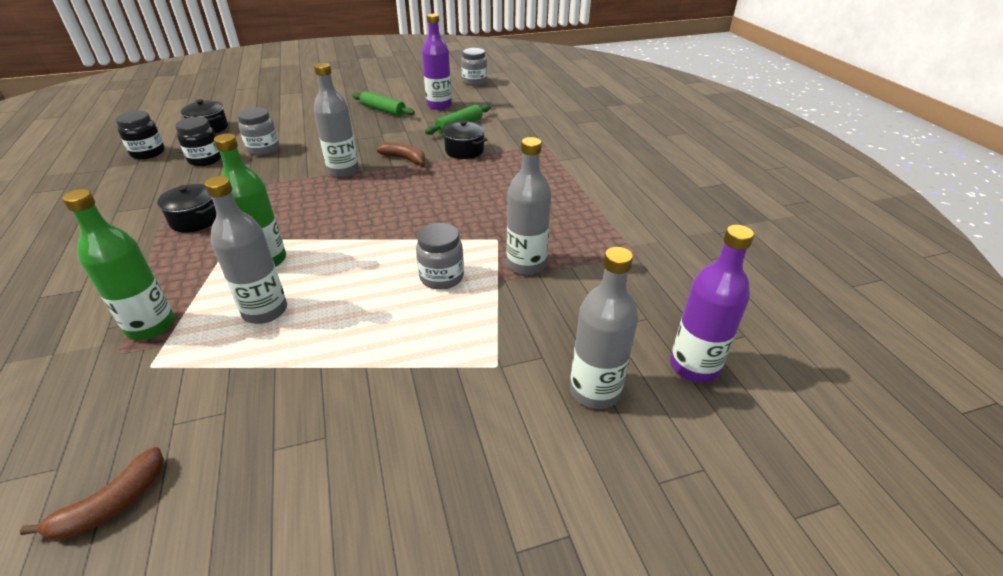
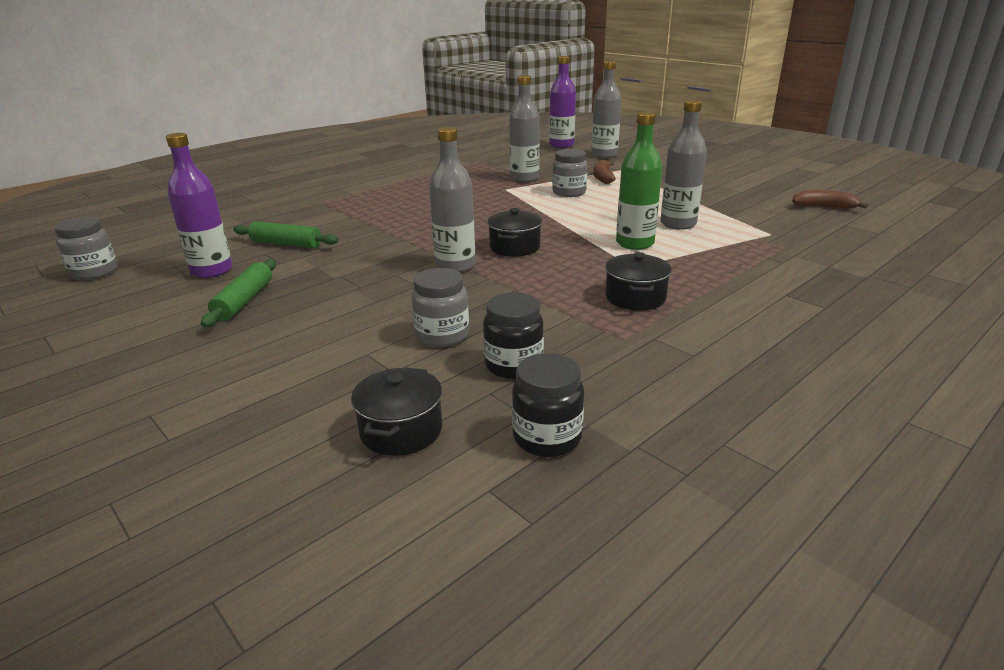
camera: 115 degrees left, 10 degrees down
(151, 326) = (753, 249): green bottle -> none
(405, 159) = (400, 246): brown banana -> brown banana (603, 177)
(464, 151) = (357, 227): black pot -> black pot (514, 247)

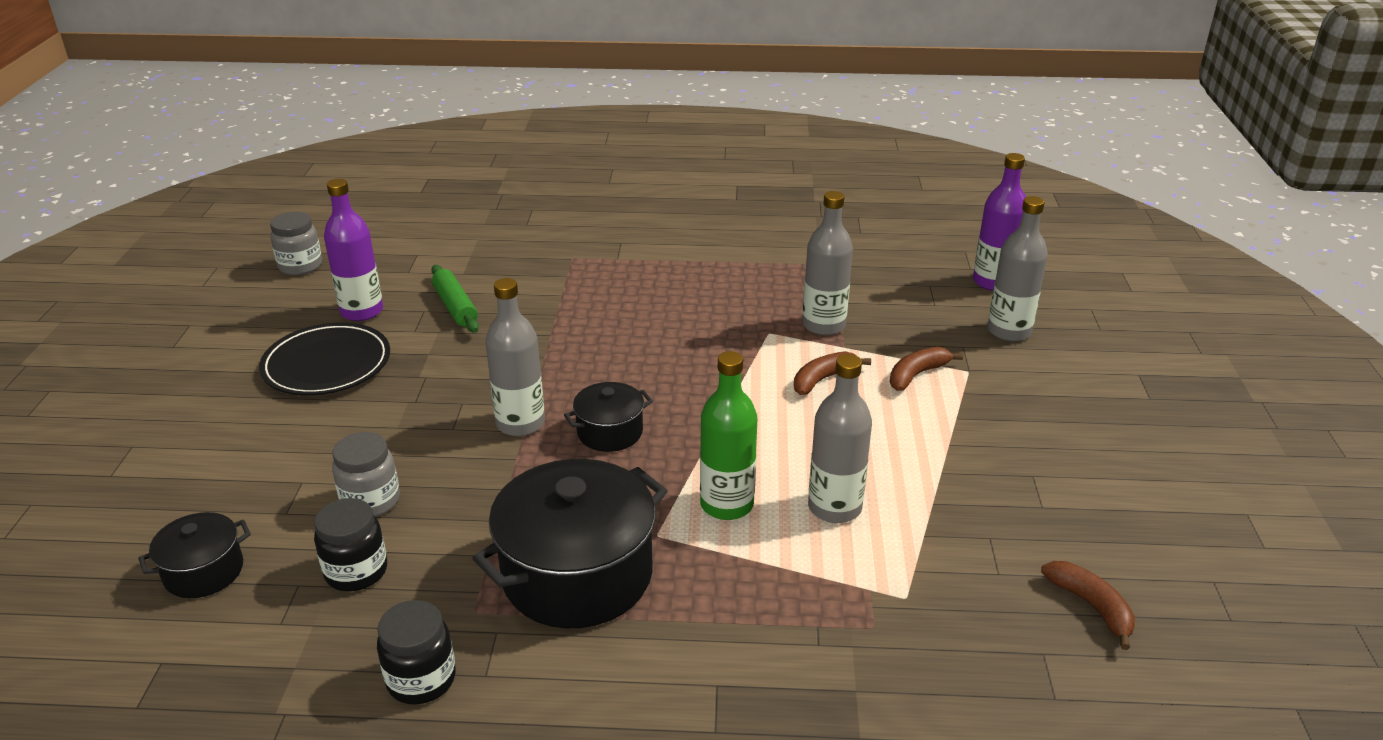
camera: 45 degrees right, 5 degrees up
(244, 301) = (327, 364): green rolling pin -> black plate
(547, 438) = (254, 655): black jar -> black jar (421, 679)
(569, 192) = (823, 379): grey jar -> brown banana
(635, 297) = (577, 575): black pot -> black pot, size x1.95

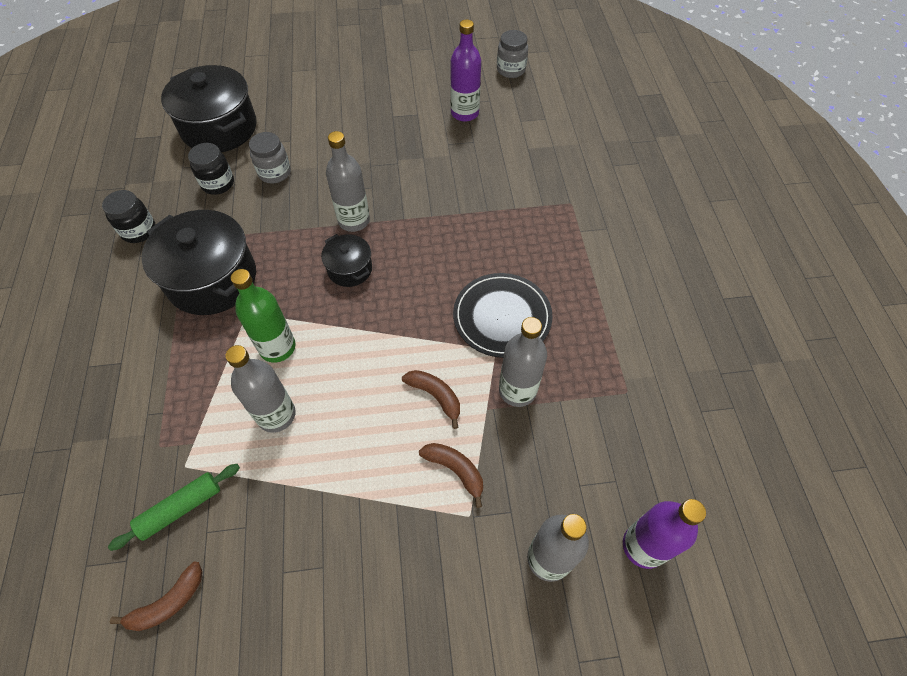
camera: 80 degrees right, 25 degrees up
(204, 572) = (219, 128): black pot -> black pot, size x1.95
(327, 364) = (402, 116): black plate -> black plate (502, 317)
(455, 307) = (482, 155): green rolling pin -> green rolling pin (180, 508)

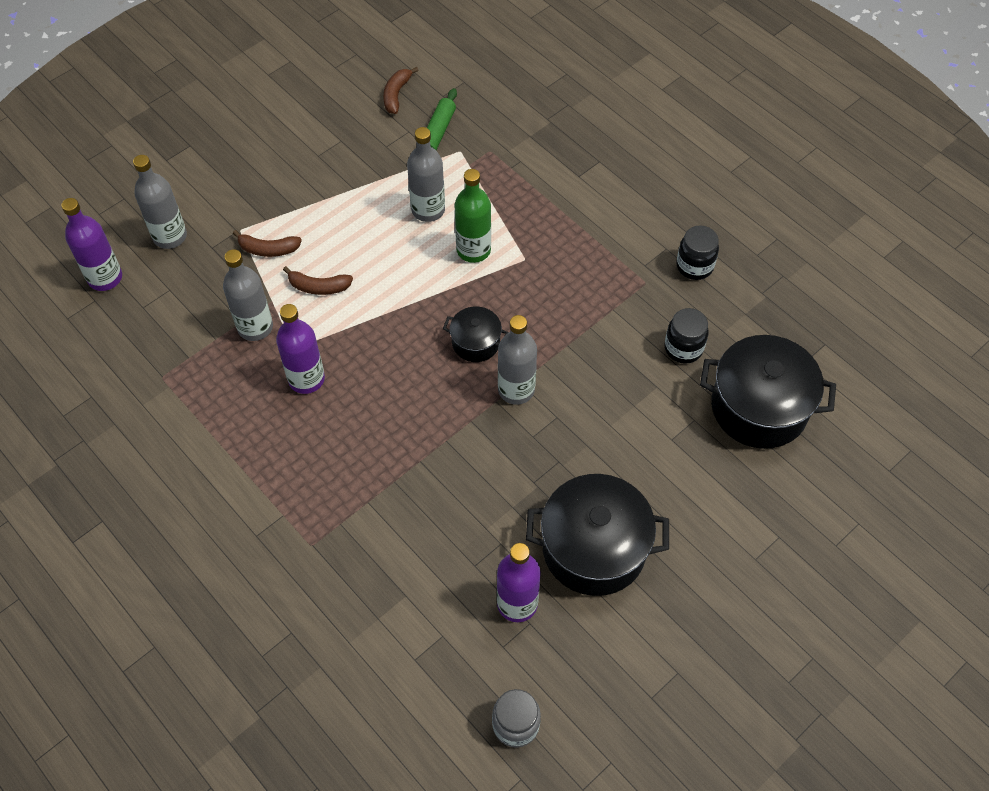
camera: 145 degrees right, 0 degrees up
(212, 279) = (583, 266): black pot -> black pot (594, 548)
(274, 173) = (644, 392): grey jar -> none
(502, 317) = (306, 379): black plate -> purple bottle

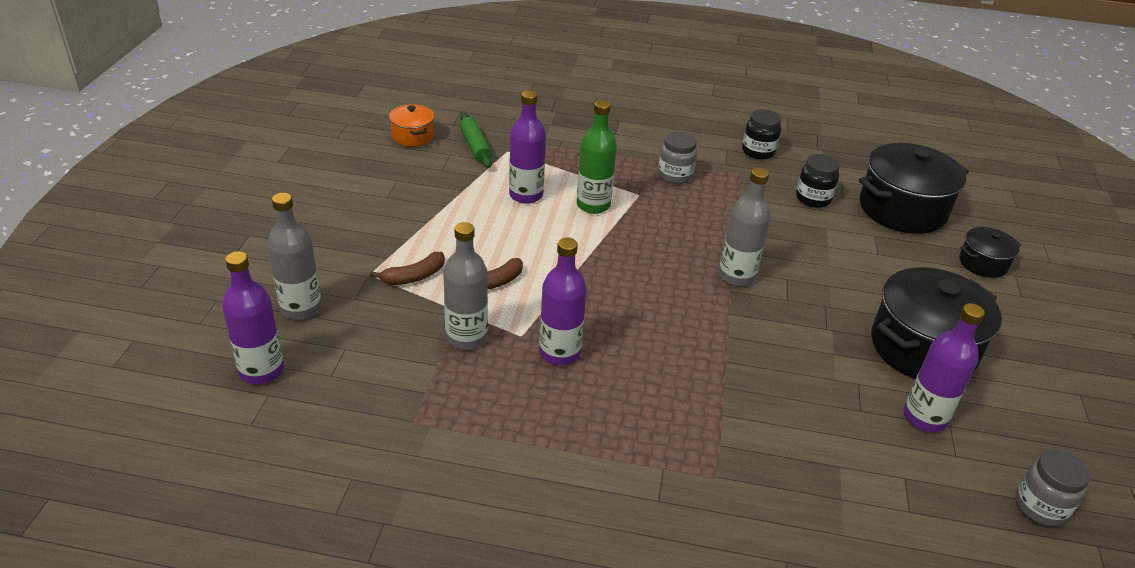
camera: 40 degrees left, 20 degrees down
(396, 95) = (413, 136): brown banana -> orange pot
(428, 210) = (526, 195): grey bottle -> purple bottle
(476, 342) = (668, 261): black pot -> black pot (983, 263)
(581, 254) = (675, 175): none -> grey jar

